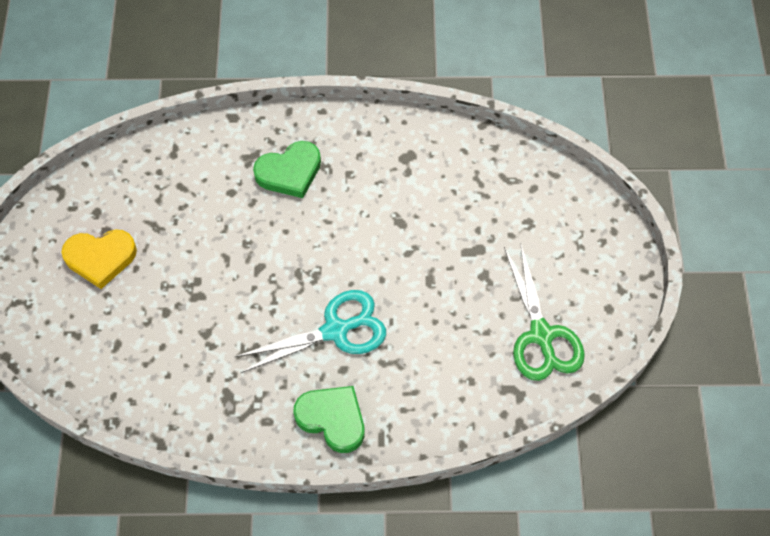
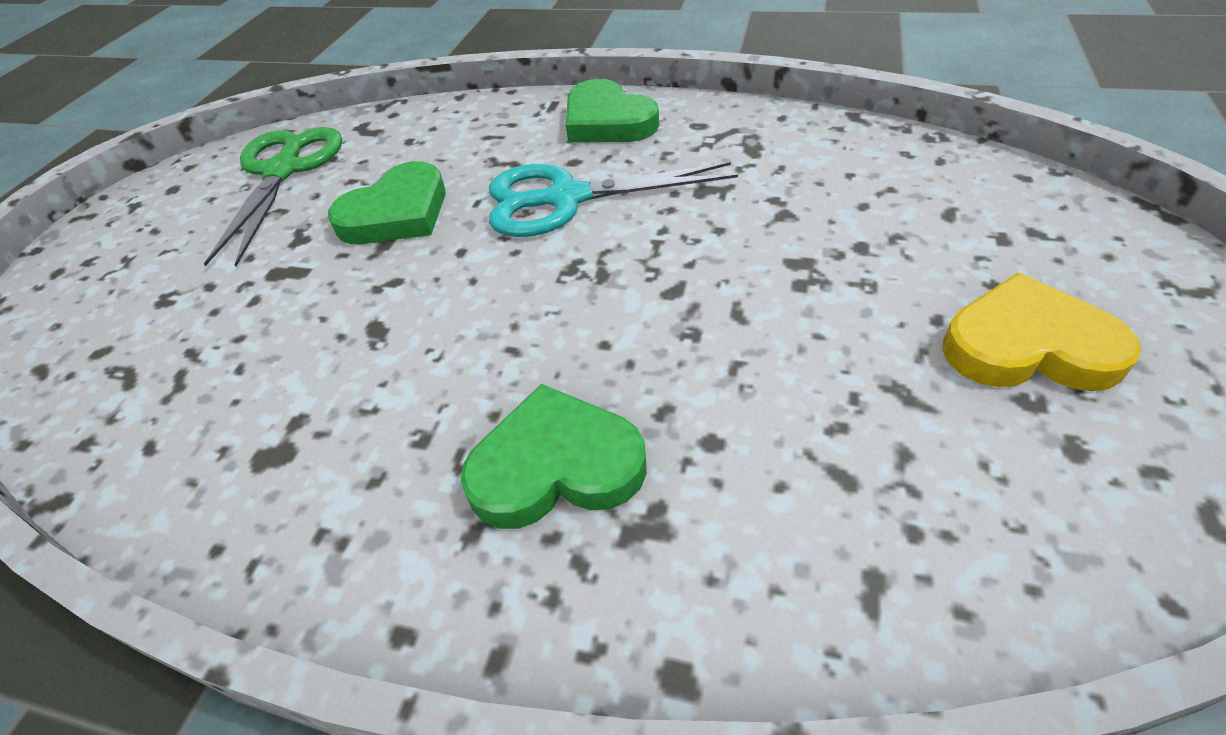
camera: 160 degrees left, 15 degrees down
(436, 304) = (397, 213): none -> green heart

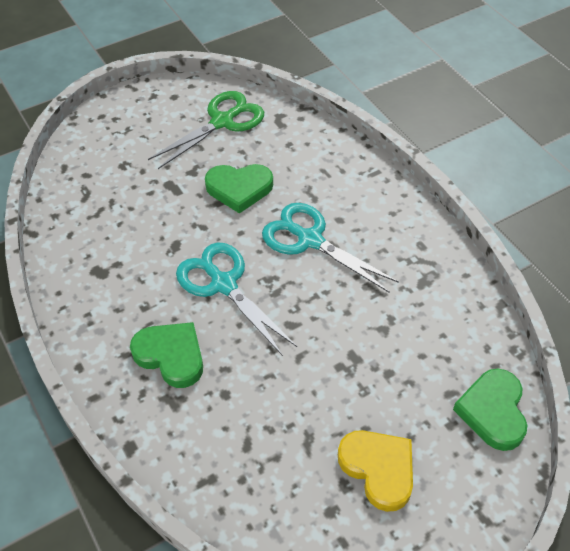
camera: 40 degrees right, 5 degrees up
(515, 318) = (223, 284): none -> turquoise scissors
(607, 121) = (384, 206): green heart -> green heart (493, 411)

